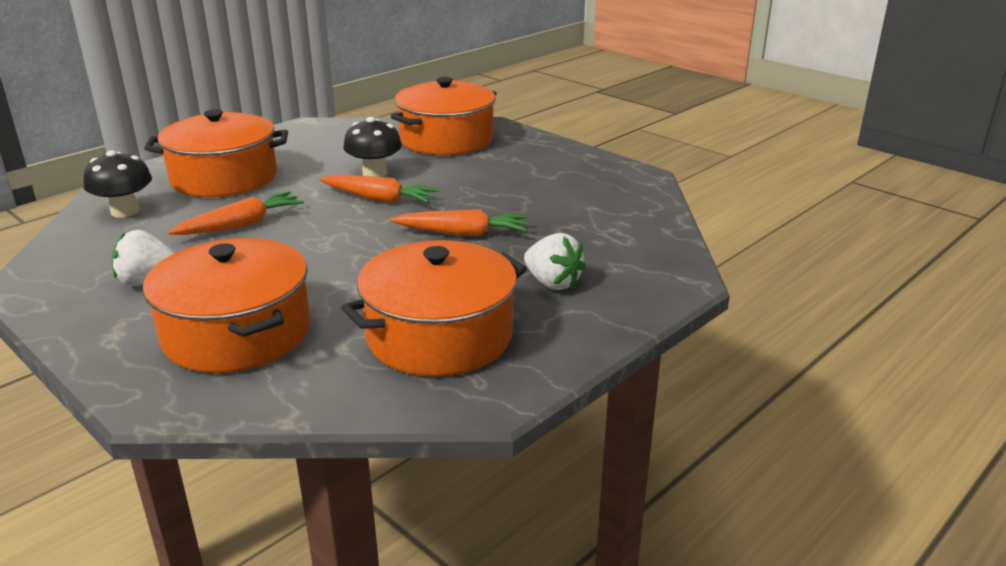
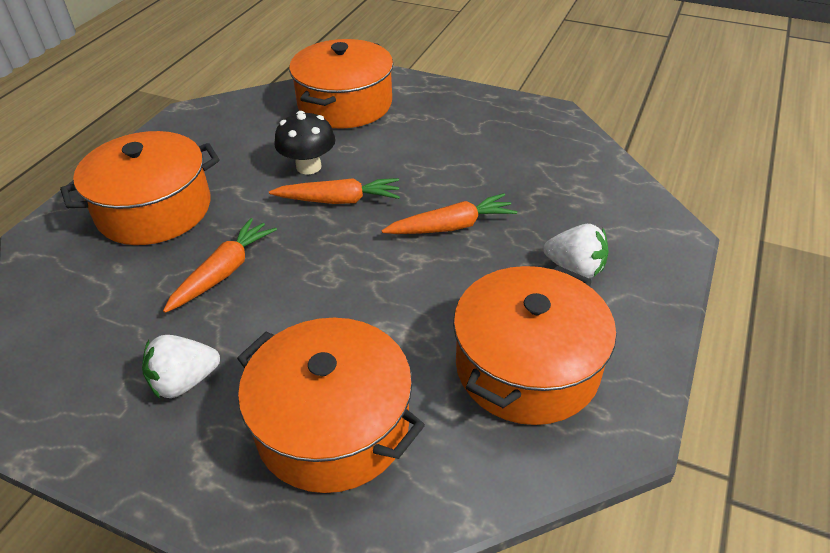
camera: 20 degrees left, 15 degrees up
(125, 211) = (78, 286): black mushroom -> none

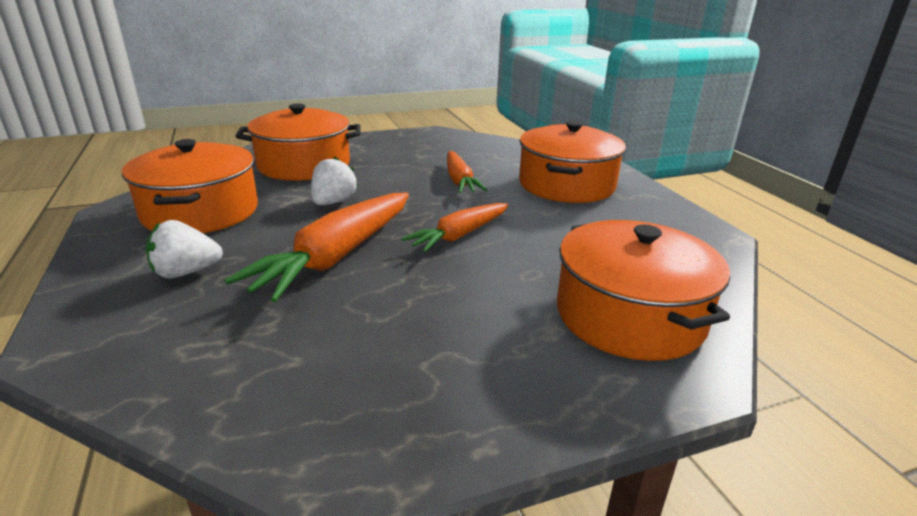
camera: 135 degrees right, 15 degrees down
(184, 382) = (400, 153): white strawberry -> white strawberry (333, 202)
(308, 166) = (530, 245): black mushroom -> none
(451, 226) = (336, 257): orange carrot -> orange carrot, size x1.63

